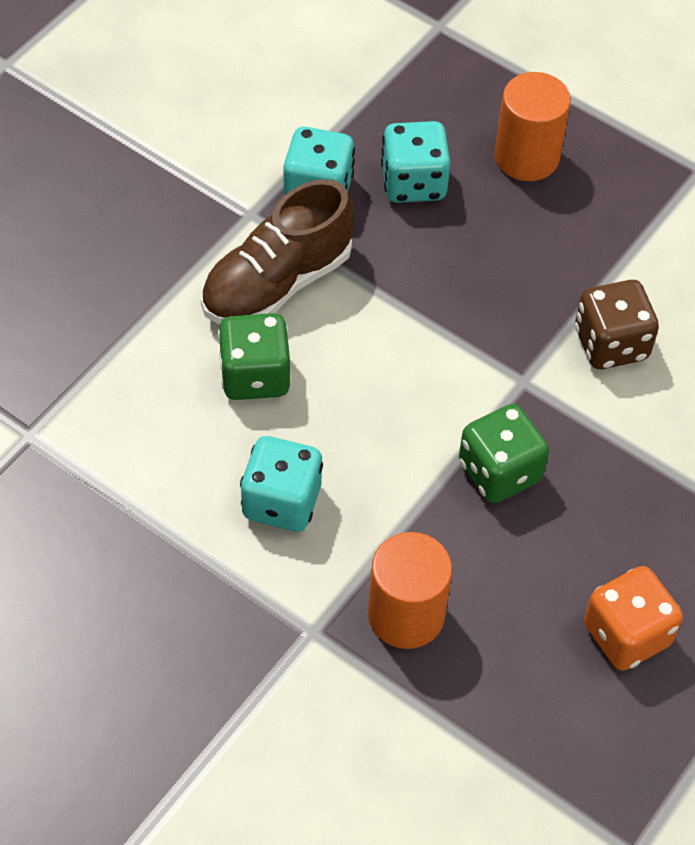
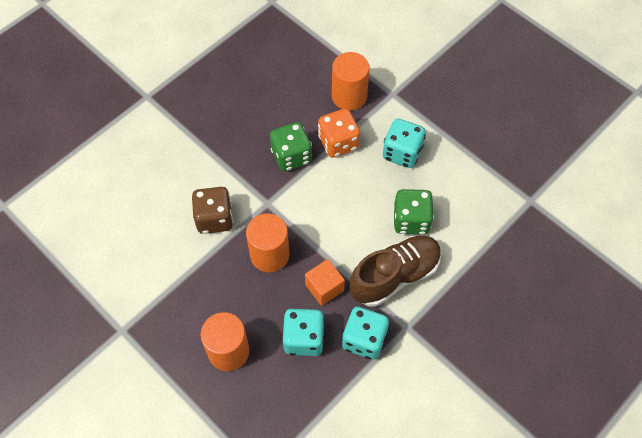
camera: 170 degrees left, 5 degrees up
(394, 255) = (324, 287): none -> orange cube
(497, 296) = (269, 255): none -> orange cylinder
(626, 634) = (251, 78): orange dice -> orange dice (338, 143)

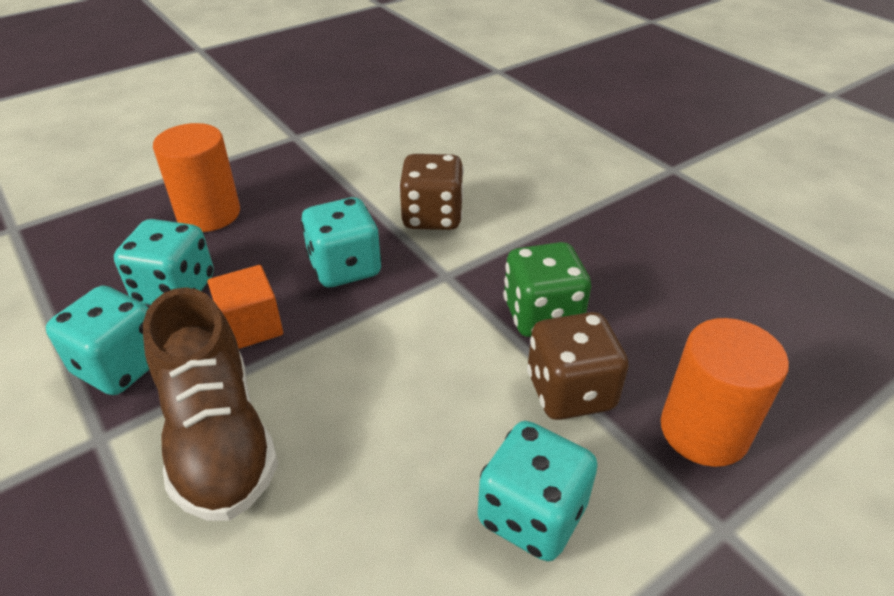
camera: 100 degrees right, 20 degrees down
(269, 255) = (345, 268): orange cylinder -> turquoise dice
(338, 143) = (570, 392): orange dice -> brown dice
(411, 220) = (337, 496): green dice -> none

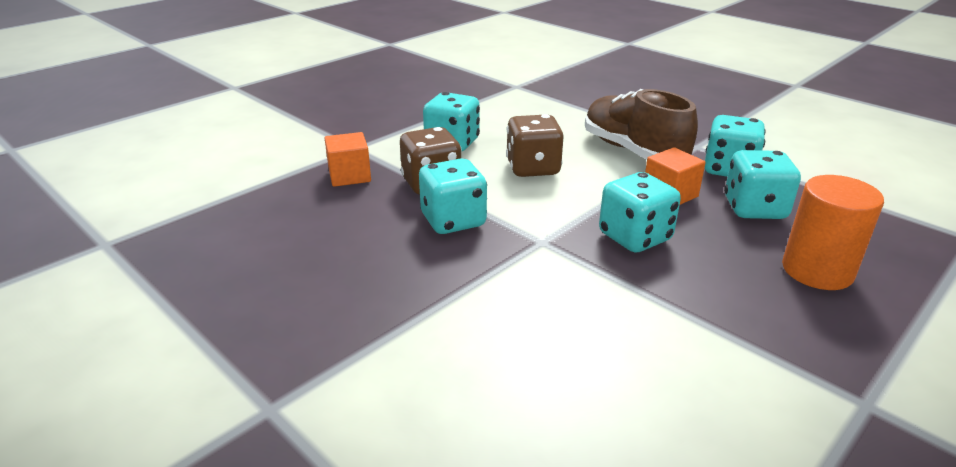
camera: 170 degrees right, 10 degrees down
(432, 217) = (582, 293): brown dice -> brown dice (533, 168)
(542, 315) = (453, 221): green dice -> turquoise dice
(704, 431) = (349, 176): orange cylinder -> orange cube

